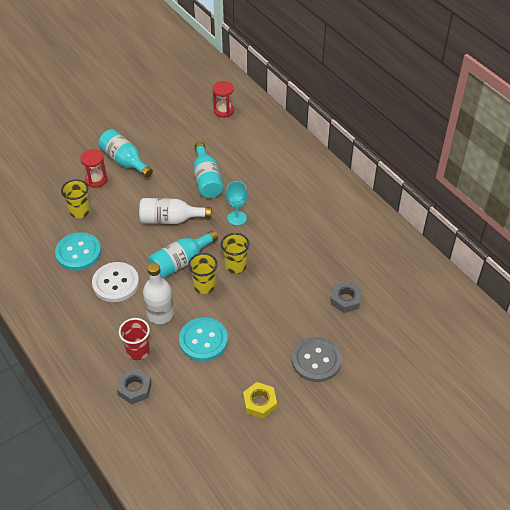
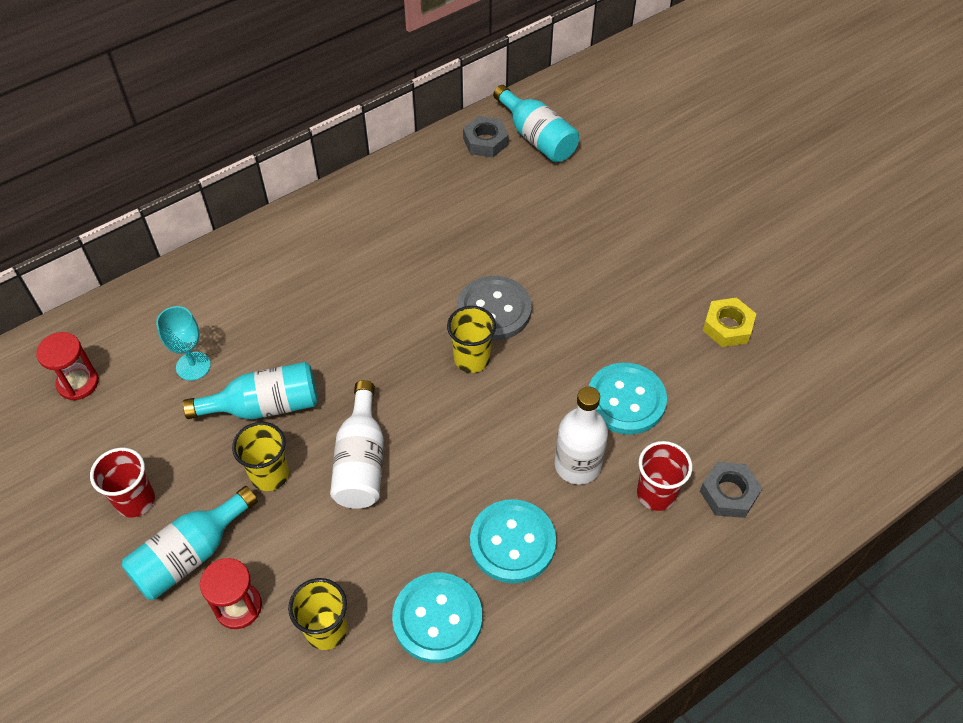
camera: 90 degrees left, 5 degrees up
(115, 283) = (512, 542): white button -> turquoise button
(155, 139) = (135, 500): none -> red cup
(181, 262) = (463, 439): turquoise bottle -> turquoise bottle (536, 137)
(204, 286) = (515, 402): yellow cup -> yellow cup (269, 475)
(237, 218) = (365, 358): turquoise goblet -> turquoise goblet (193, 366)
(316, 360) = (647, 260): grey button -> grey button (494, 310)
(345, 299) = (537, 222): grey nut -> grey nut (485, 141)

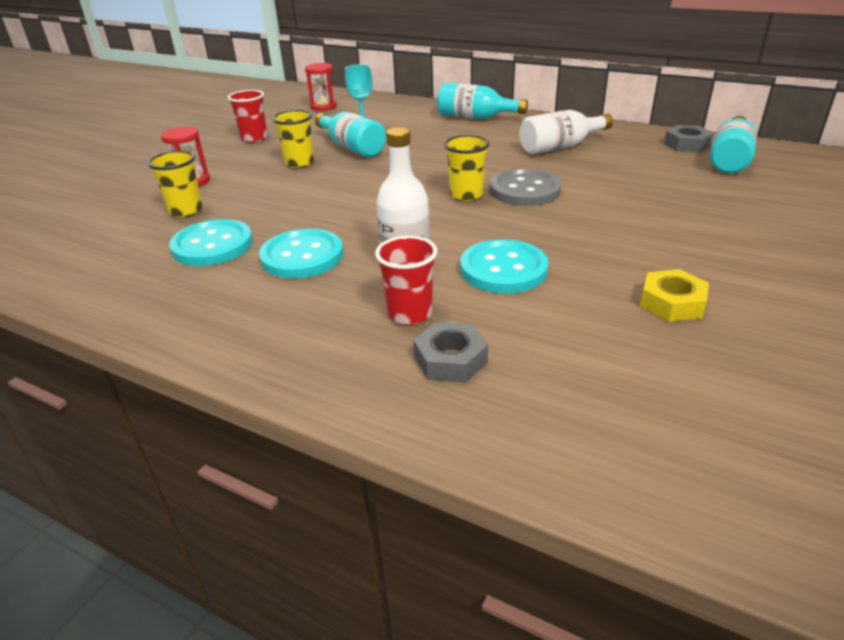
camera: 65 degrees right, 20 degrees down
(190, 554) = (224, 160): turquoise bottle -> turquoise bottle (475, 117)
(361, 461) = (333, 184): white bottle -> white bottle (560, 147)

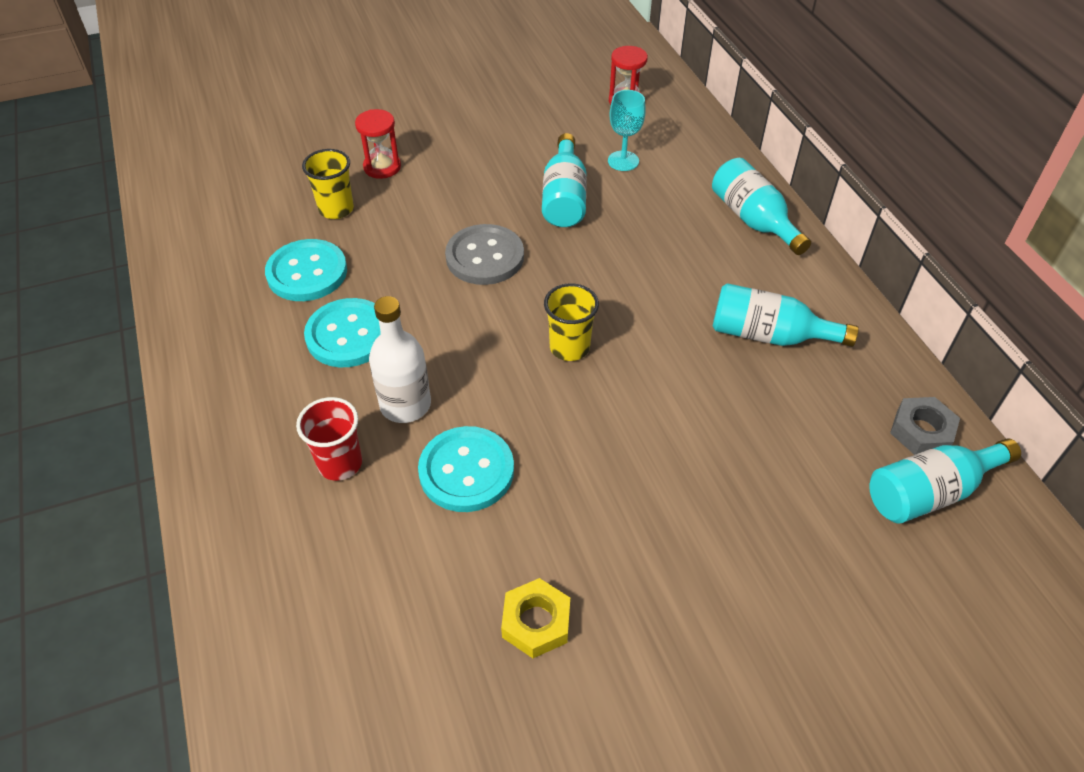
camera: 40 degrees right, 15 degrees up
(254, 138) = (500, 124): red cup -> none
(299, 163) = (492, 194): yellow cup -> none
(450, 359) = (306, 533): grey nut -> none
(525, 190) = (631, 380): grey button -> grey button (485, 257)
(560, 147) = (769, 335): white bottle -> turquoise bottle

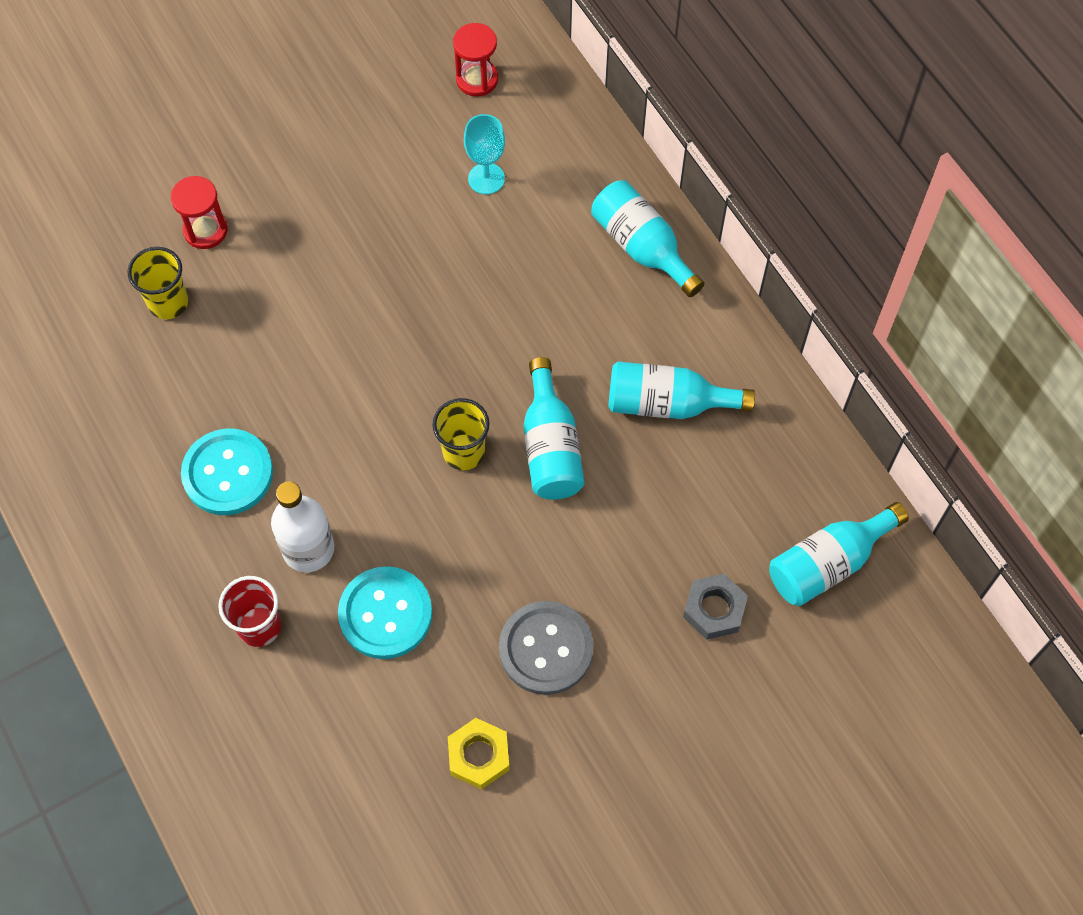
camera: 10 degrees left, 15 degrees up
(307, 272) = (160, 398): turquoise button -> none
(485, 257) = (352, 346): grey button -> grey button (546, 649)
(564, 198) = (426, 246): turquoise bottle -> turquoise bottle (550, 446)
(921, 431) = (822, 496): grey nut -> grey nut (714, 609)

